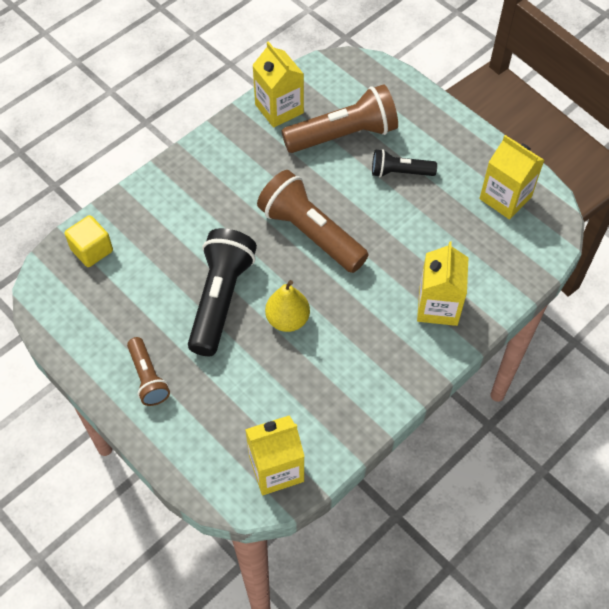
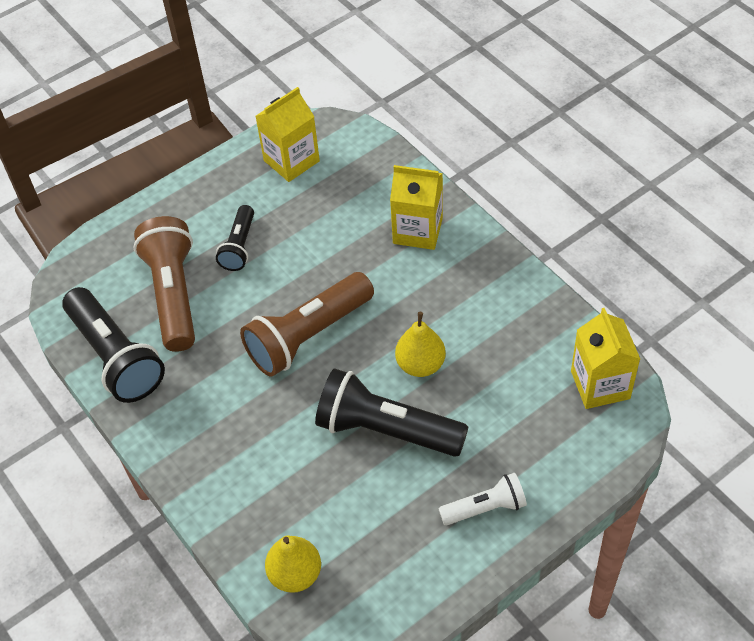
camera: 80 degrees left, 5 degrees down
(92, 250) = (295, 574): yellow cube -> yellow pear
(148, 378) = (485, 508): brown flashlight -> white flashlight
(279, 109) = (116, 357): yellow carton -> black flashlight

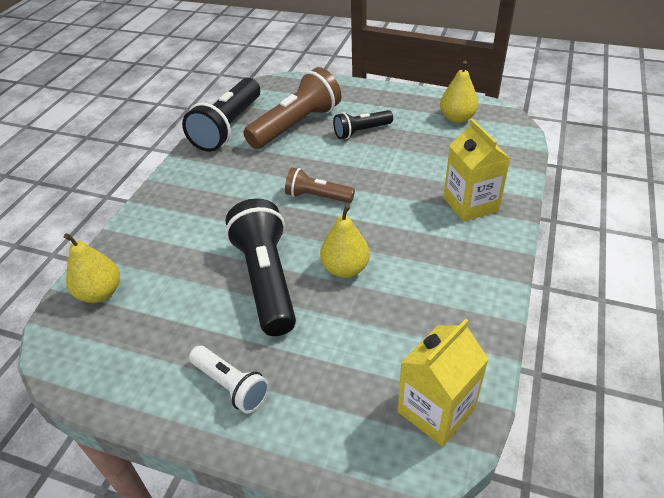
camera: 55 degrees right, 10 degrees down
(291, 161) = (457, 118): yellow carton -> yellow pear
(308, 336) = (317, 197): brown flashlight -> brown flashlight, size x0.56

